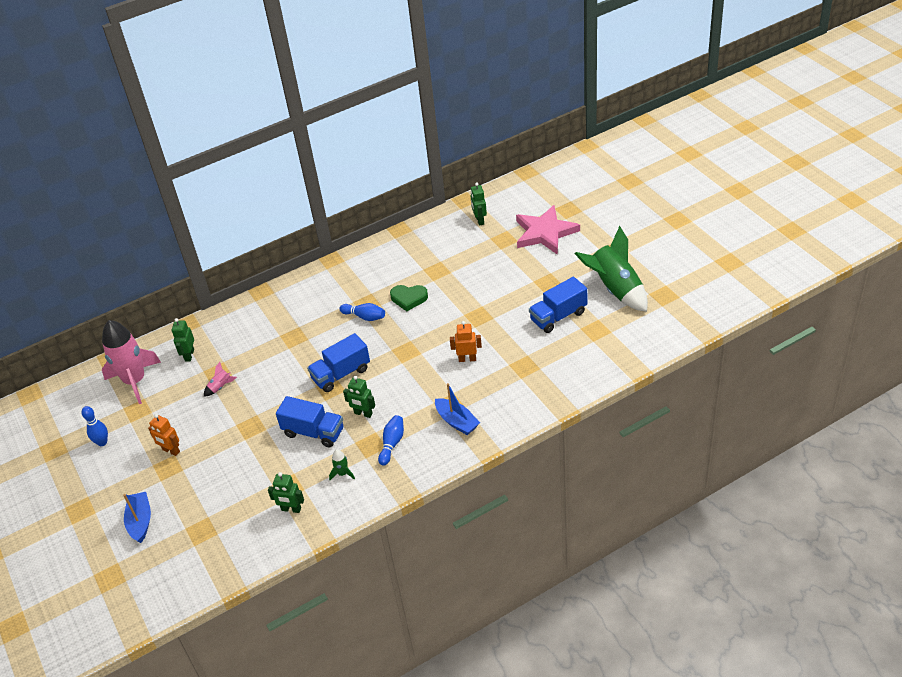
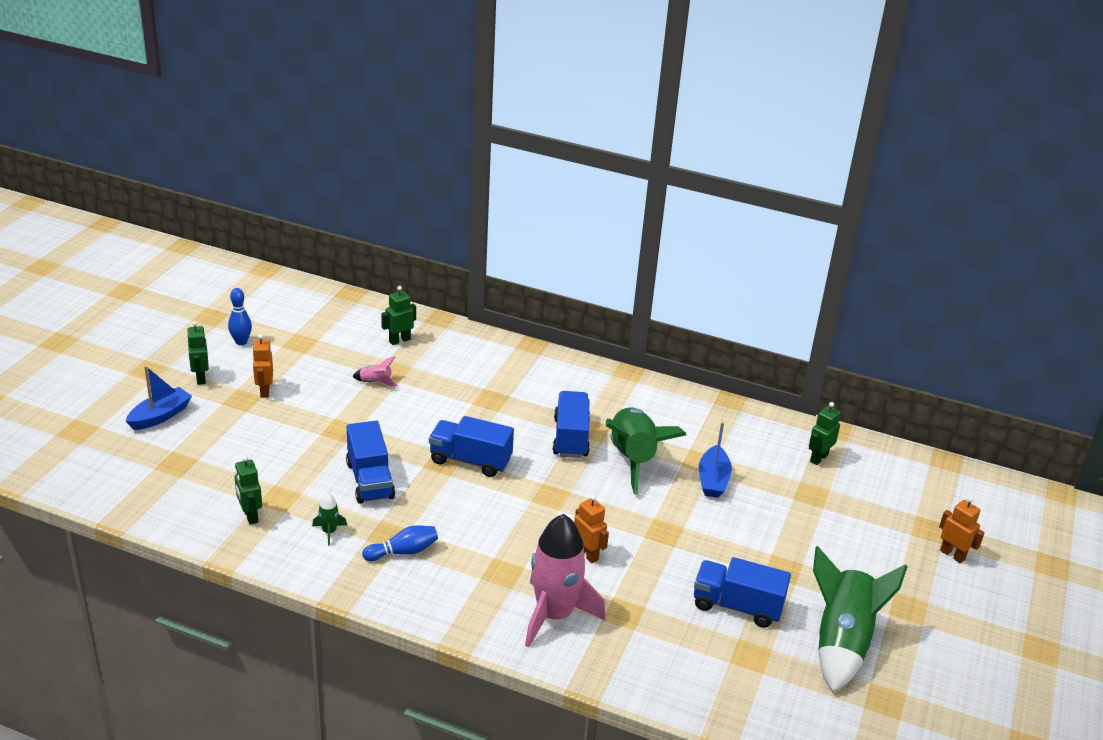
camera: 45 degrees right, 10 degrees down
(135, 381) = (335, 323): pink rocket -> pink rocket (554, 615)
(363, 413) = (428, 506): green robot -> green robot (200, 378)
(364, 317) = (571, 438): blue bowling pin -> blue truck
(409, 298) = (633, 459): green heart -> green rocket
(457, 421) = (482, 592): blue boat -> blue boat (713, 480)
(545, 233) = (864, 526): pink star -> none
(593, 212) = (952, 555): none -> orange robot

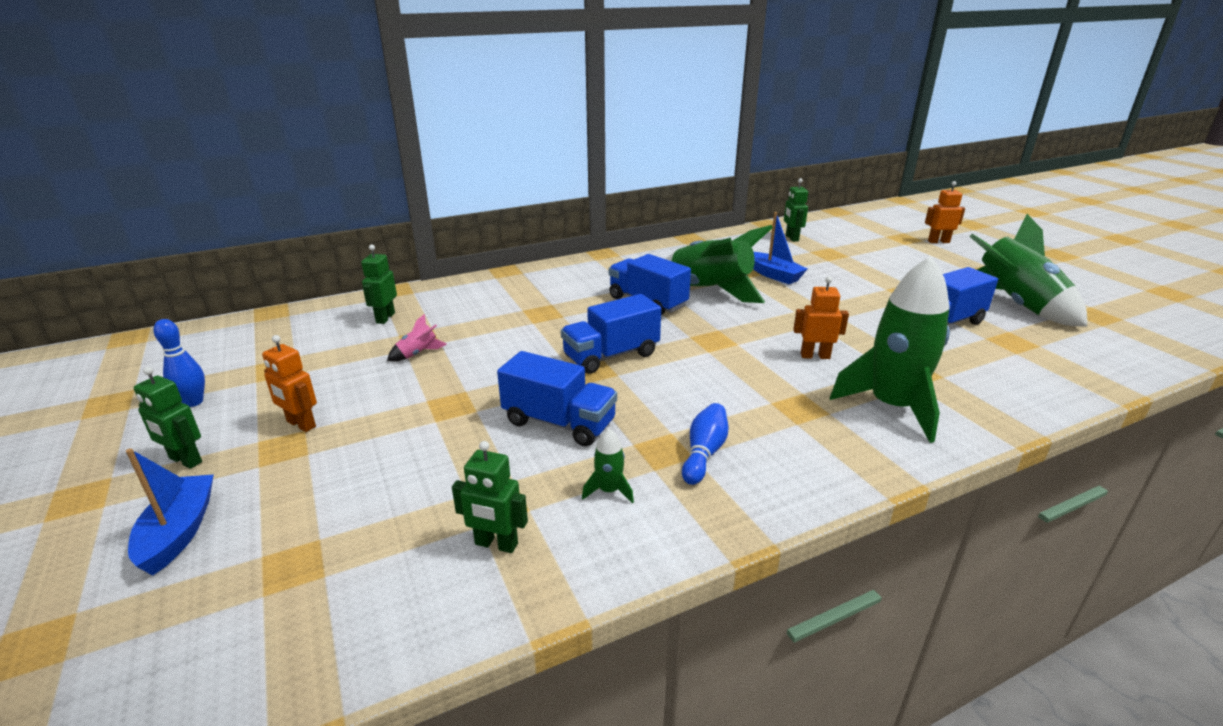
camera: 45 degrees left, 5 degrees down
(554, 615) = (892, 406): pink rocket -> green rocket

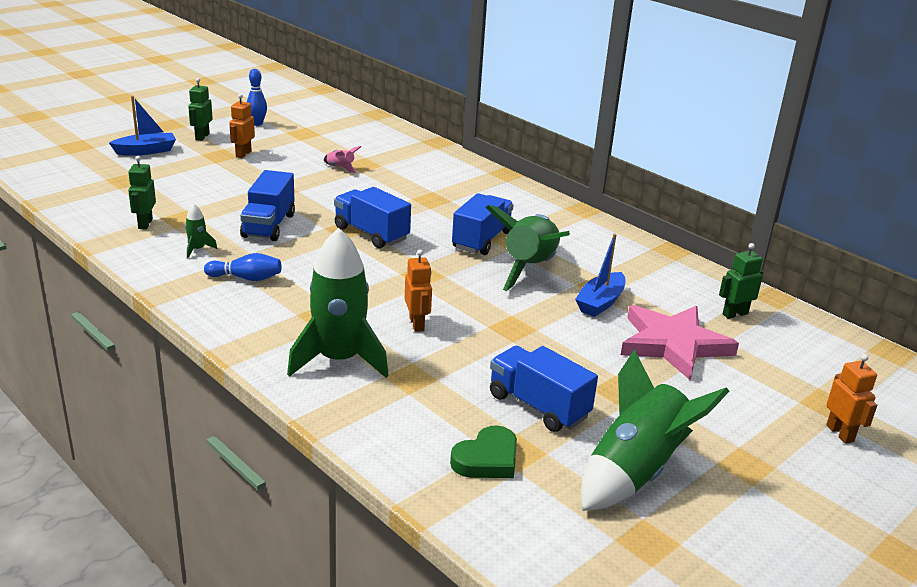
camera: 70 degrees right, 0 degrees up
(385, 318) = (388, 148): green robot -> none
(837, 263) = (673, 344): none -> pink star
(1031, 355) = (487, 459): none -> green heart

